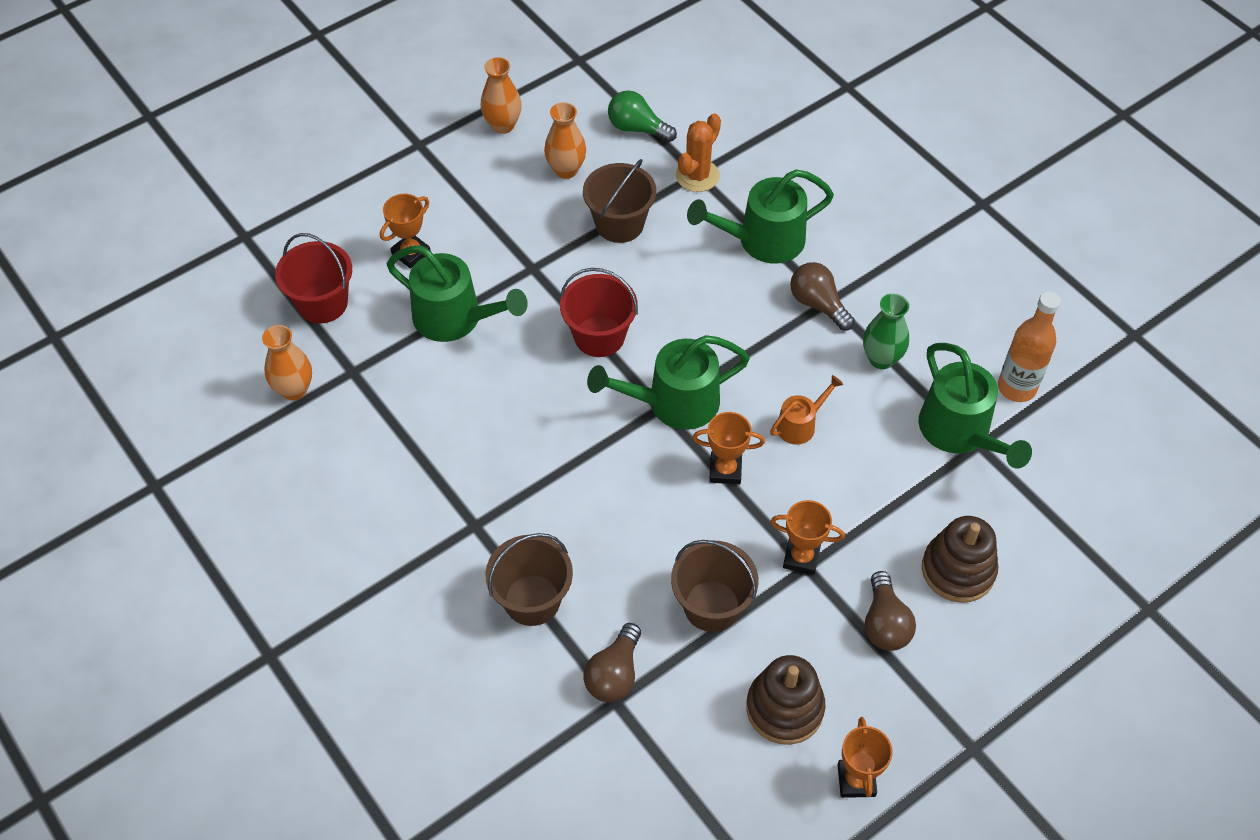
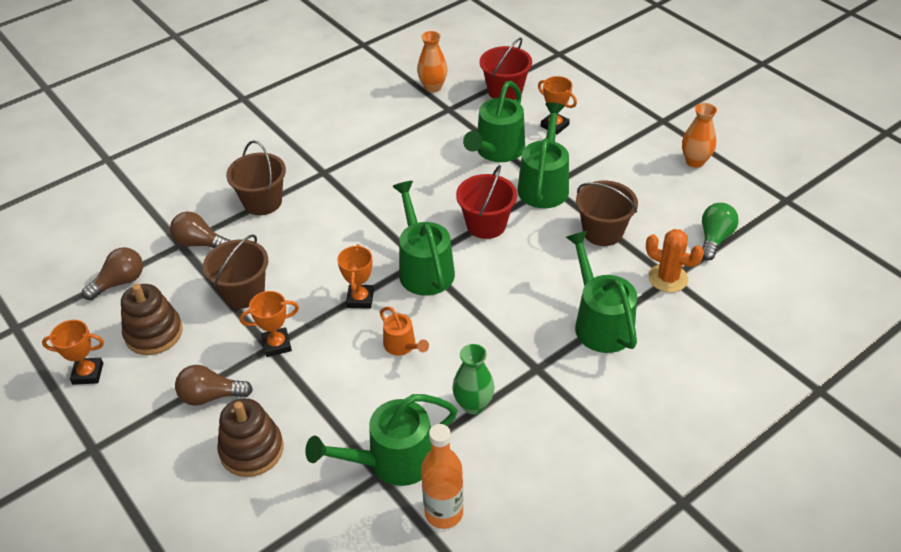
camera: 90 degrees right, 10 degrees down
(529, 273) = (544, 184): none -> green watering can
(566, 170) = (655, 198): orange vase -> none
(801, 558) = (277, 344): orange trophy -> orange trophy turned 60 degrees clockwise
(818, 304) = (531, 360): brown light bulb -> brown light bulb (120, 282)

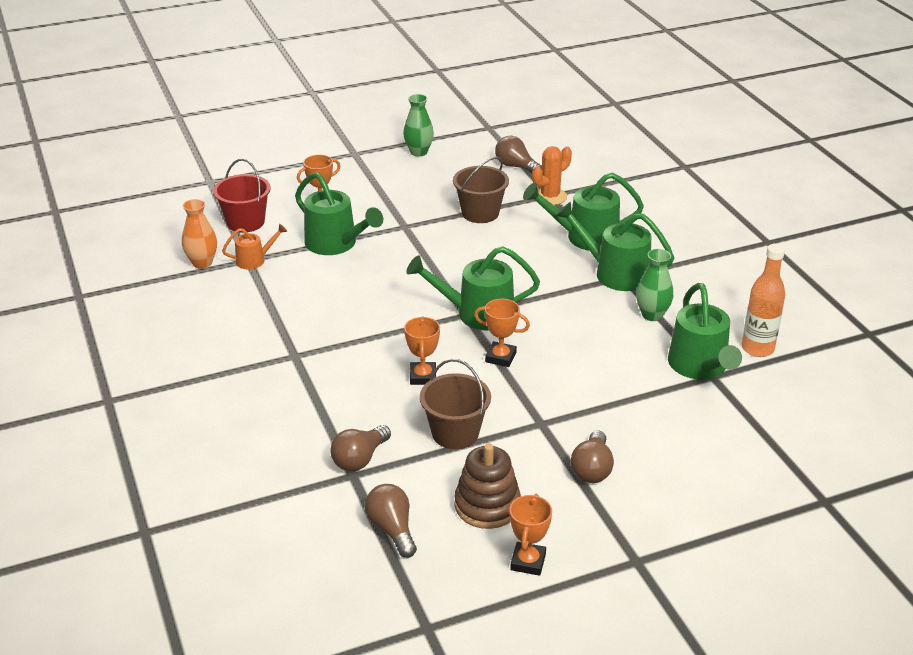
camera: 75 degrees left, 10 degrees down
(252, 450) = (667, 448): brown stacking toy -> none
(262, 202) = (317, 405): brown bucket -> none
(277, 344) = (539, 418): orange trophy -> orange trophy (423, 376)
(402, 346) = (571, 341): orange watering can -> orange watering can (255, 260)
(486, 224) = (437, 269): red bucket -> none
(544, 184) = (401, 228): green watering can -> green watering can (614, 273)
(695, 161) = (418, 152): orange vase -> green vase
(714, 239) = (516, 167): green light bulb -> brown light bulb

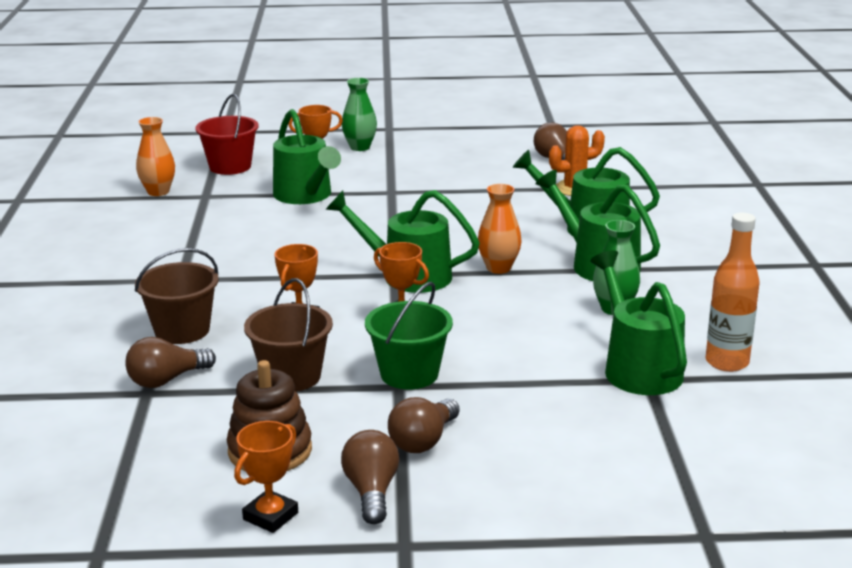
camera: 20 degrees right, 10 degrees down
(255, 260) = (212, 197): orange watering can -> none
(392, 529) = (144, 451): brown light bulb -> brown light bulb (371, 492)
(418, 152) = (458, 135): green vase -> green vase (360, 147)
(480, 213) = (483, 192): brown bucket -> brown bucket (182, 330)
(542, 292) = (498, 268): none -> orange vase
(542, 410) = (409, 374): none -> green bucket
(700, 367) = (637, 367): green watering can -> green watering can turned 150 degrees clockwise

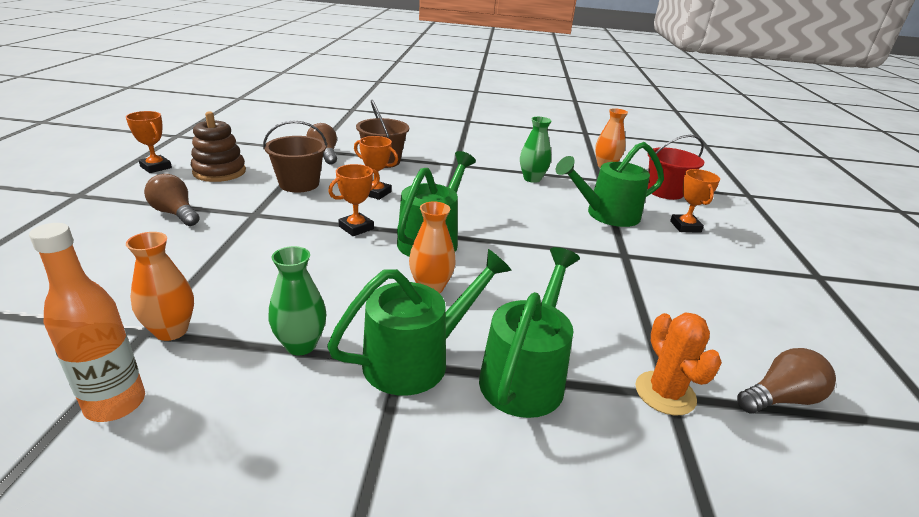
camera: 95 degrees right, 5 degrees up
(360, 147) = (744, 252): green vase -> green vase (532, 179)
(371, 492) = (142, 192): brown light bulb -> none
(409, 374) = (267, 220): green bucket -> none
(637, 367) = (171, 331): green watering can -> orange vase

